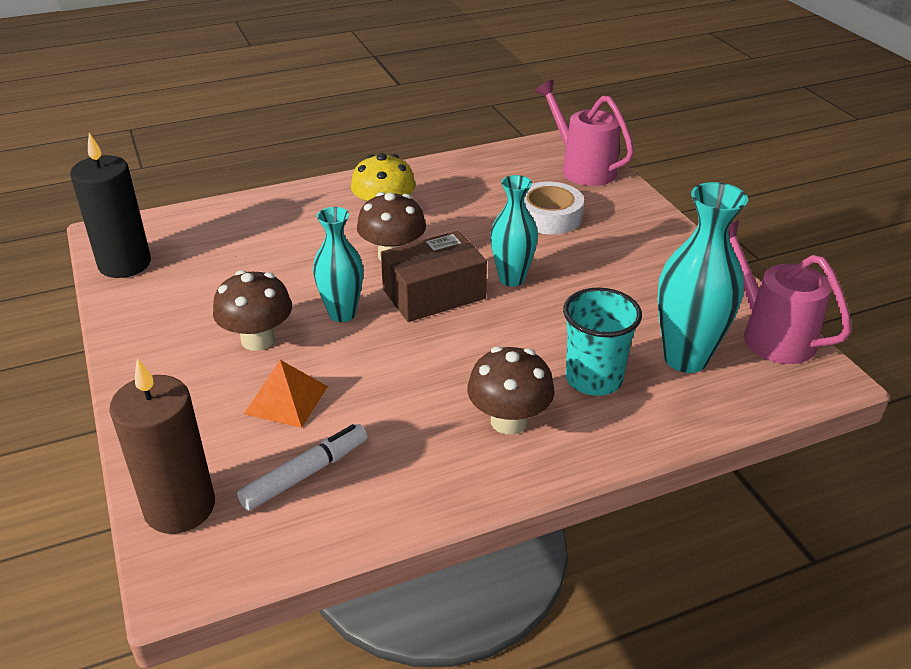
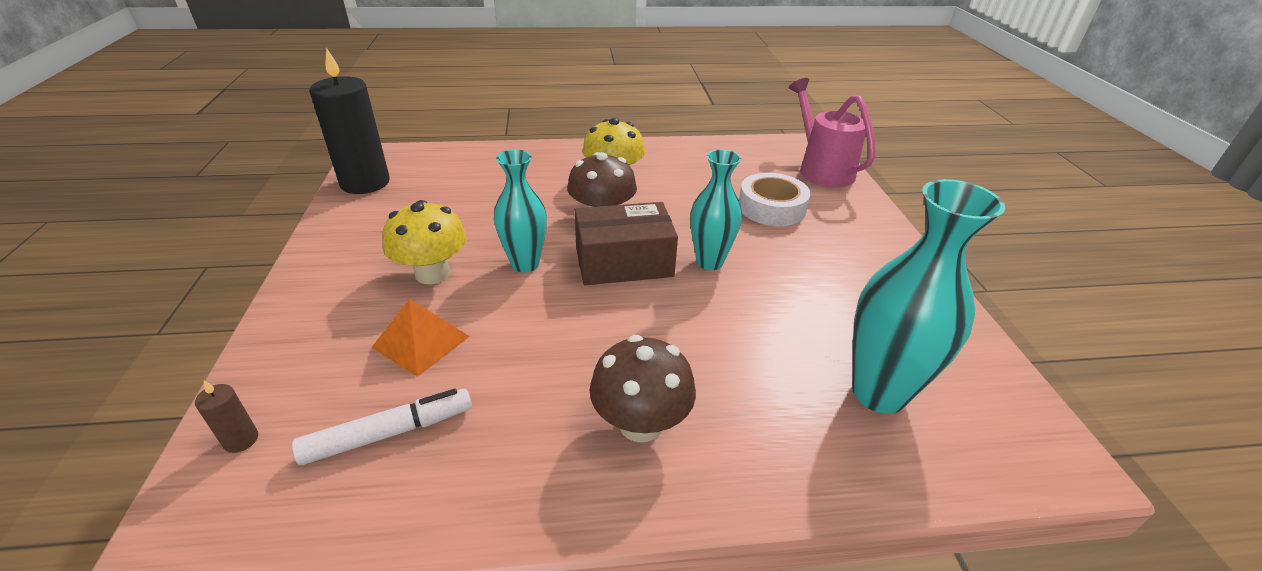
camera: 15 degrees right, 0 degrees up
(180, 507) = (241, 440): brown candle -> brown candle, size x0.40
(258, 339) = (432, 273): brown mushroom -> yellow mushroom
(593, 379) = (759, 394): turquoise cup -> none
(769, 334) = (993, 385): pink watering can -> none

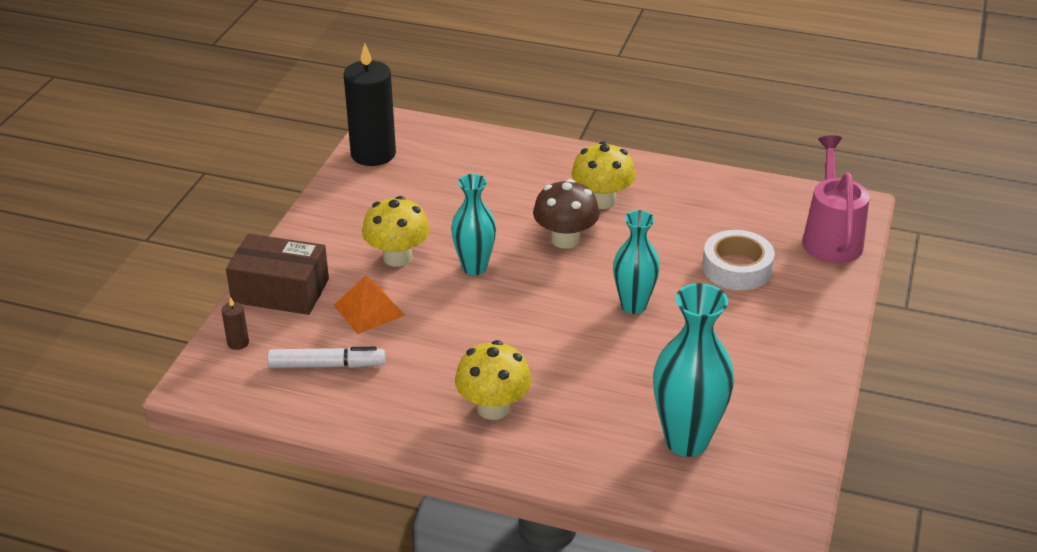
camera: 25 degrees right, 0 degrees up
(624, 262) = (558, 286): brown box -> brown box (280, 291)
(640, 423) = (493, 408): brown mushroom -> yellow mushroom

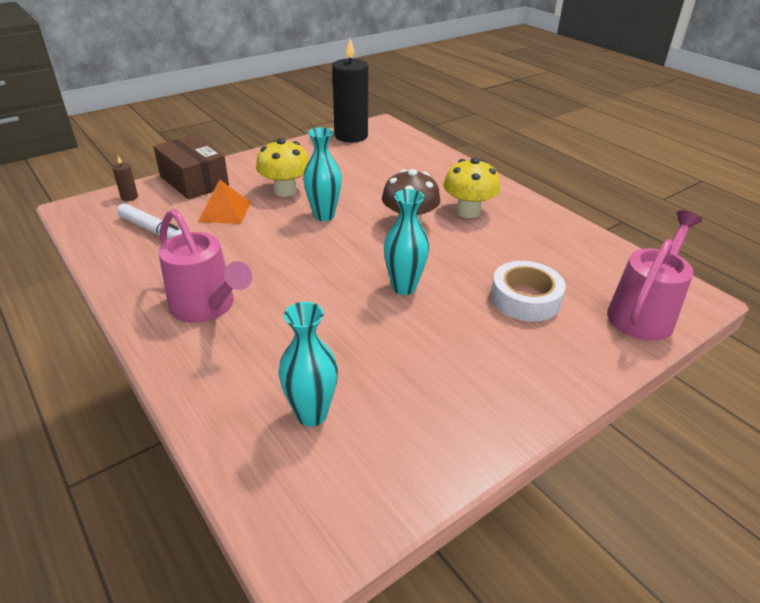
camera: 35 degrees right, 0 degrees up
(493, 408) = (207, 307): yellow mushroom -> pink watering can
(686, 441) = (311, 414): turquoise vase -> turquoise vase, size x0.65

